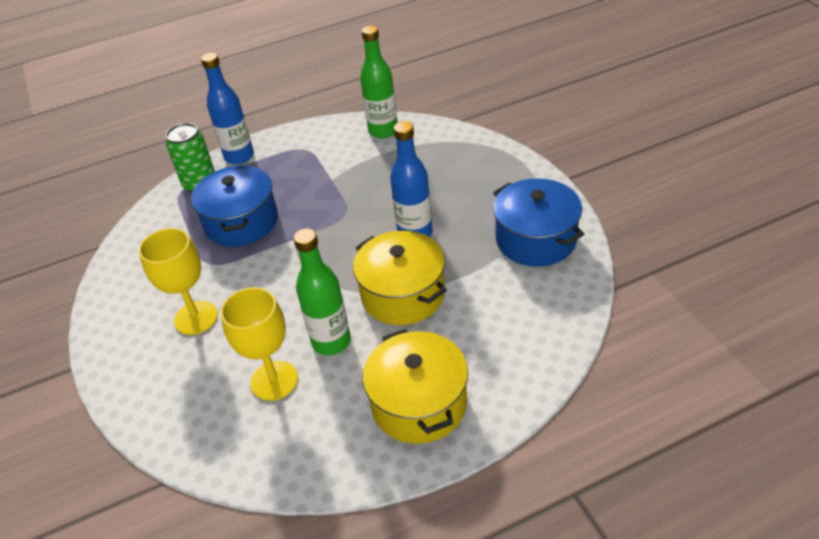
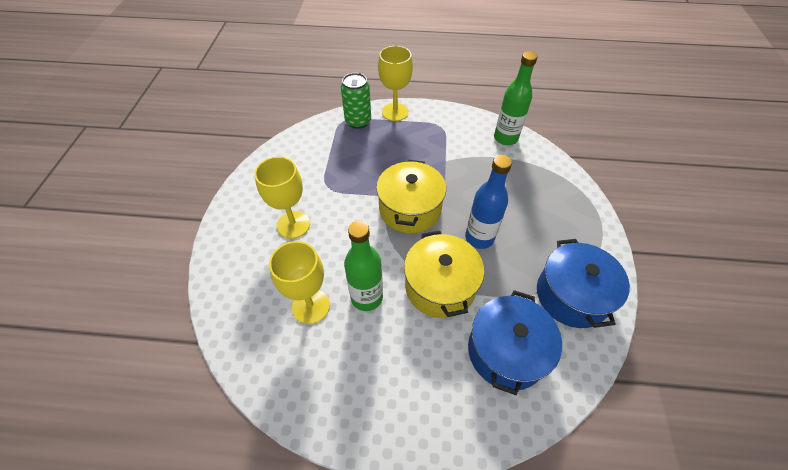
camera: 25 degrees right, 10 degrees up
(239, 156) = (395, 112): blue bottle -> yellow goblet
(241, 222) = (366, 165): blue pot -> blue pot (506, 351)
(419, 403) = (396, 392): yellow pot -> yellow pot (410, 209)

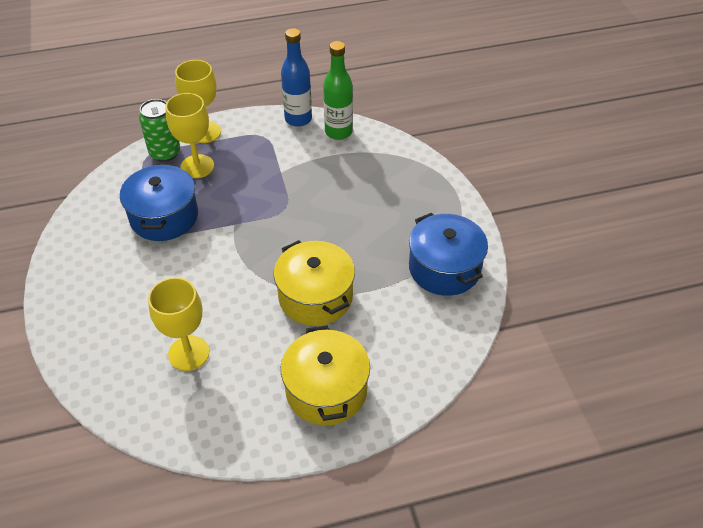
camera: 20 degrees left, 5 degrees down
(293, 224) = (135, 282): yellow goblet -> yellow goblet (197, 166)
(366, 297) = (244, 328): green bottle -> none
(410, 209) = (259, 232): yellow pot -> yellow pot (326, 390)
(479, 238) = (341, 240): blue bottle -> blue bottle (298, 119)
(506, 351) = (396, 334): blue pot -> blue pot (164, 217)

